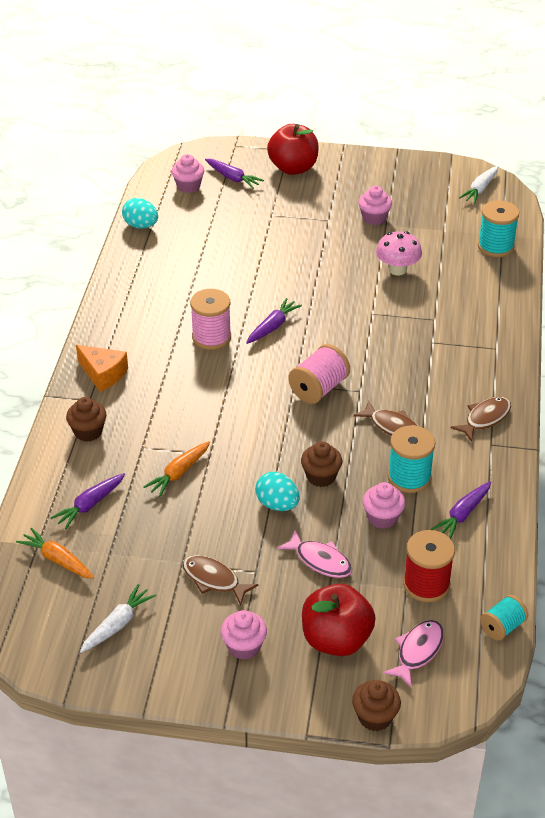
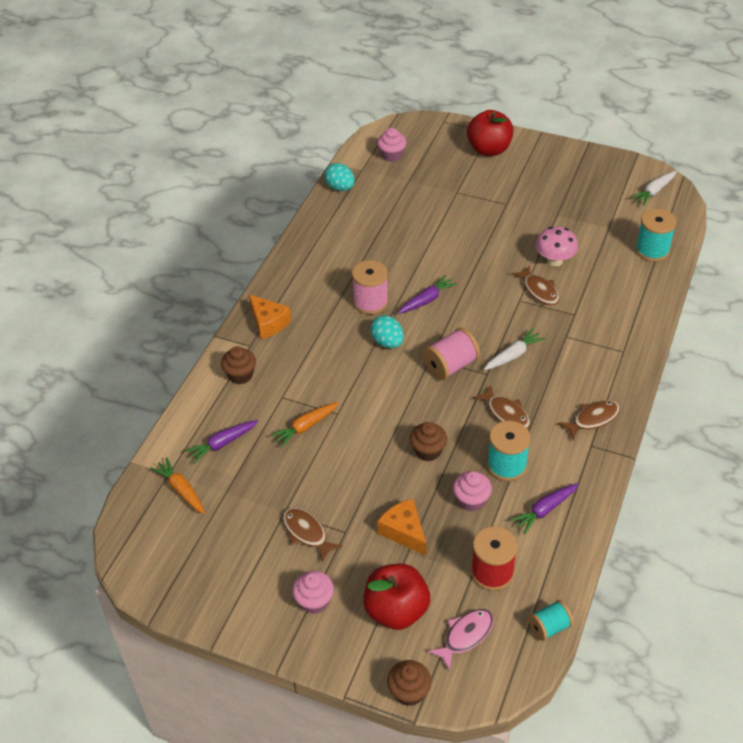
camera: 15 degrees right, 5 degrees up
(117, 624) = (214, 559): white carrot -> white carrot (513, 355)
(232, 178) = (432, 152): purple carrot -> none
(277, 504) = (382, 471): turquoise egg -> turquoise egg (387, 342)
(320, 560) = (404, 532): pink fish -> orange cheese
(374, 218) = (548, 207): pink cupcake -> none
(390, 301) = (539, 290): none -> brown fish

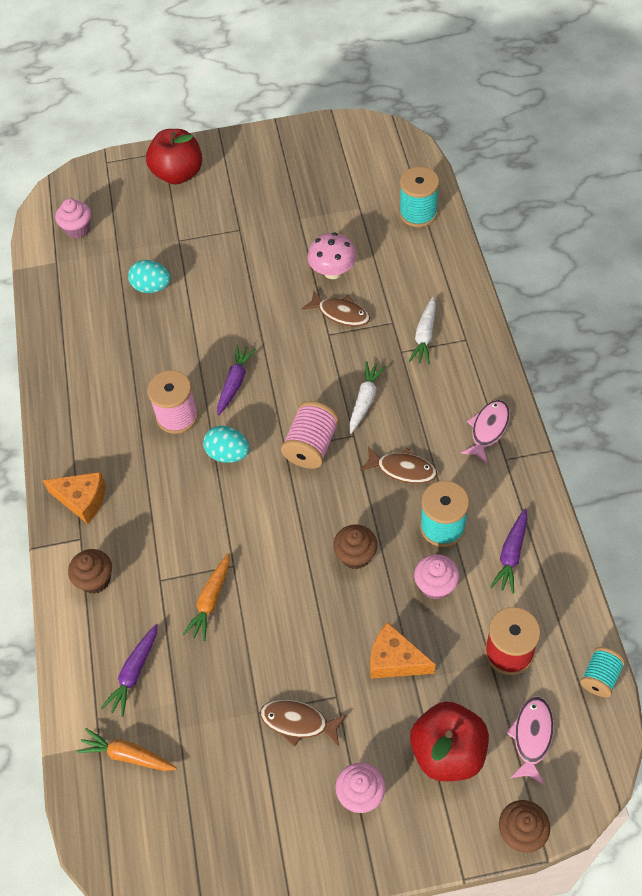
camera: 30 degrees left, 10 degrees up
(340, 188) = (47, 295): turquoise egg -> turquoise egg (152, 287)
(593, 419) = (488, 429): brown fish -> pink fish
(654, 191) = (376, 146): white carrot -> white carrot (424, 336)

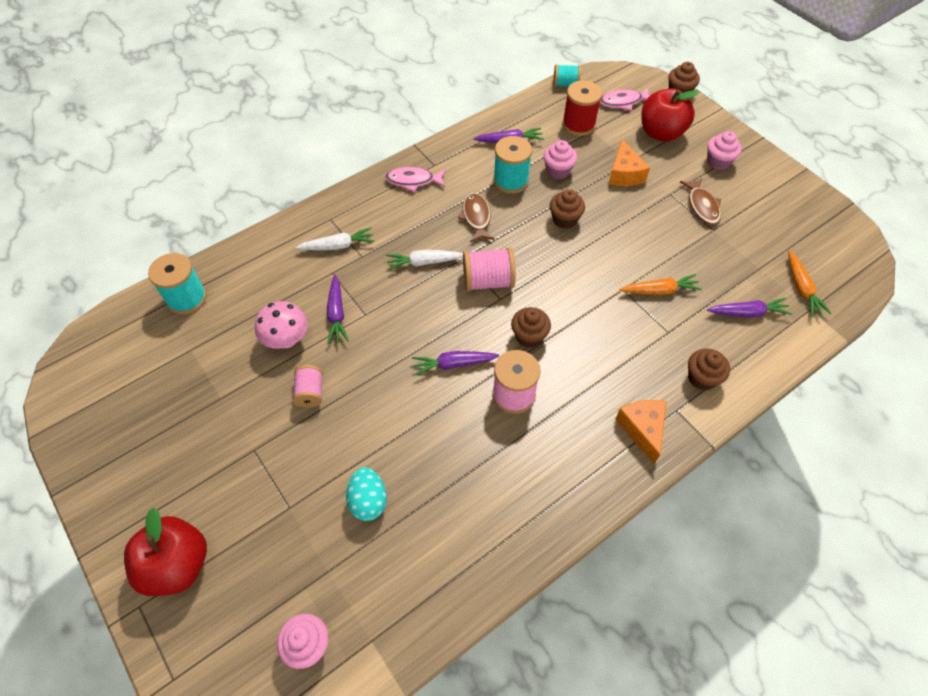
camera: 120 degrees left, 0 degrees up
(228, 454) = (529, 336): turquoise egg -> brown cupcake
(269, 275) = (310, 393): none -> pink spool
(340, 313) = (336, 314): brown fish -> purple carrot

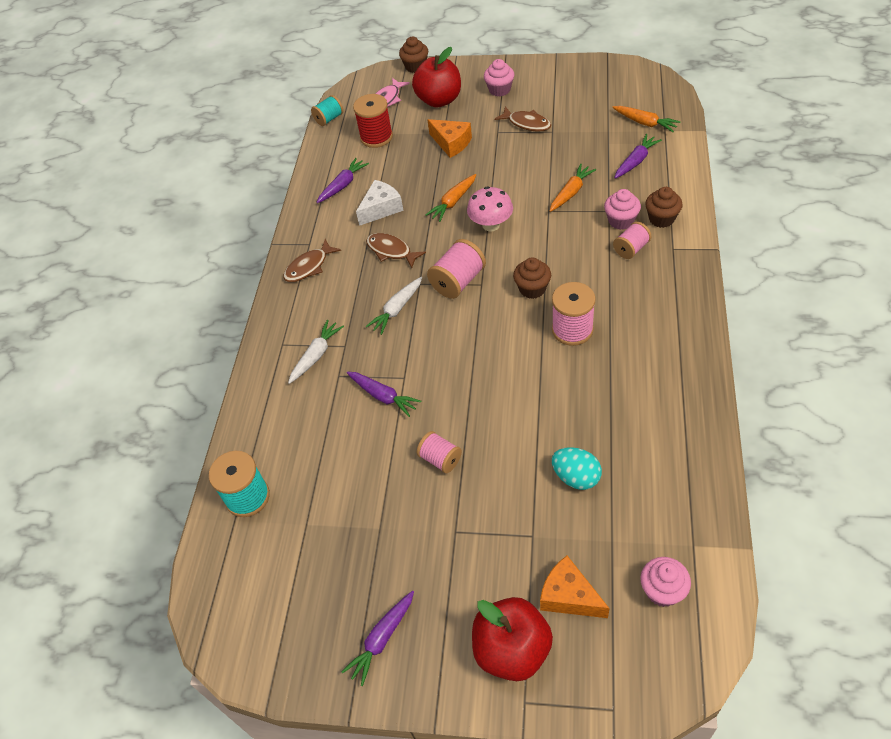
camera: 40 degrees left, 5 degrees down
(286, 339) = (371, 446): pink mushroom -> pink mushroom (491, 225)
(413, 181) = (309, 267): pink fish -> brown fish
(453, 364) = (510, 349): purple carrot -> purple carrot (382, 639)
(510, 181) = (381, 209): turquoise spool -> white cheese
(558, 171) = (404, 176): pink cupcake -> pink cupcake (621, 221)
(564, 219) = (453, 202): brown cupcake -> orange carrot
(642, 429) = (670, 276): orange cheese -> orange cheese (569, 596)
(643, 378) = (631, 249): none -> pink spool

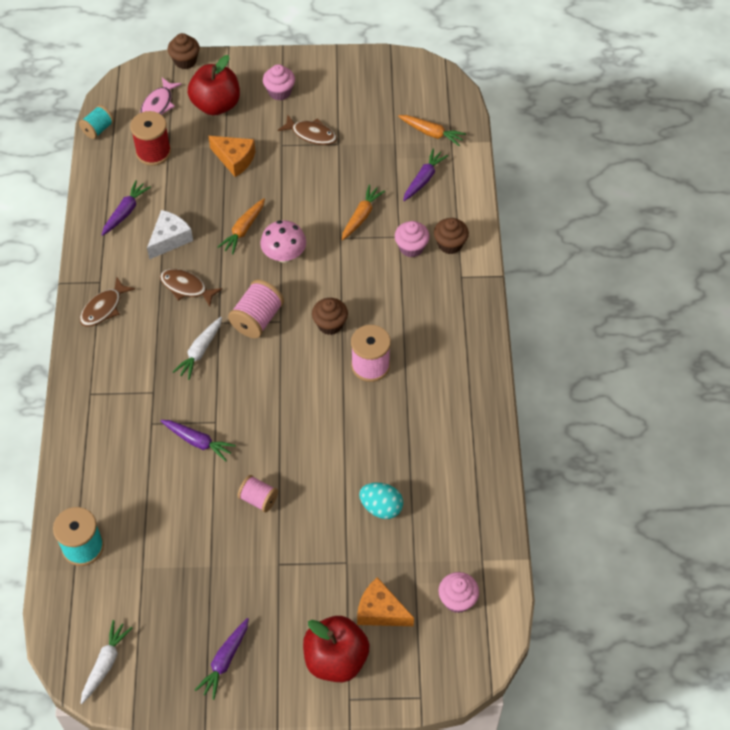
camera: 15 degrees left, 5 degrees up
(316, 355) = (126, 403): white carrot -> white carrot (105, 664)
(631, 249) = (422, 278): pink spool -> none

